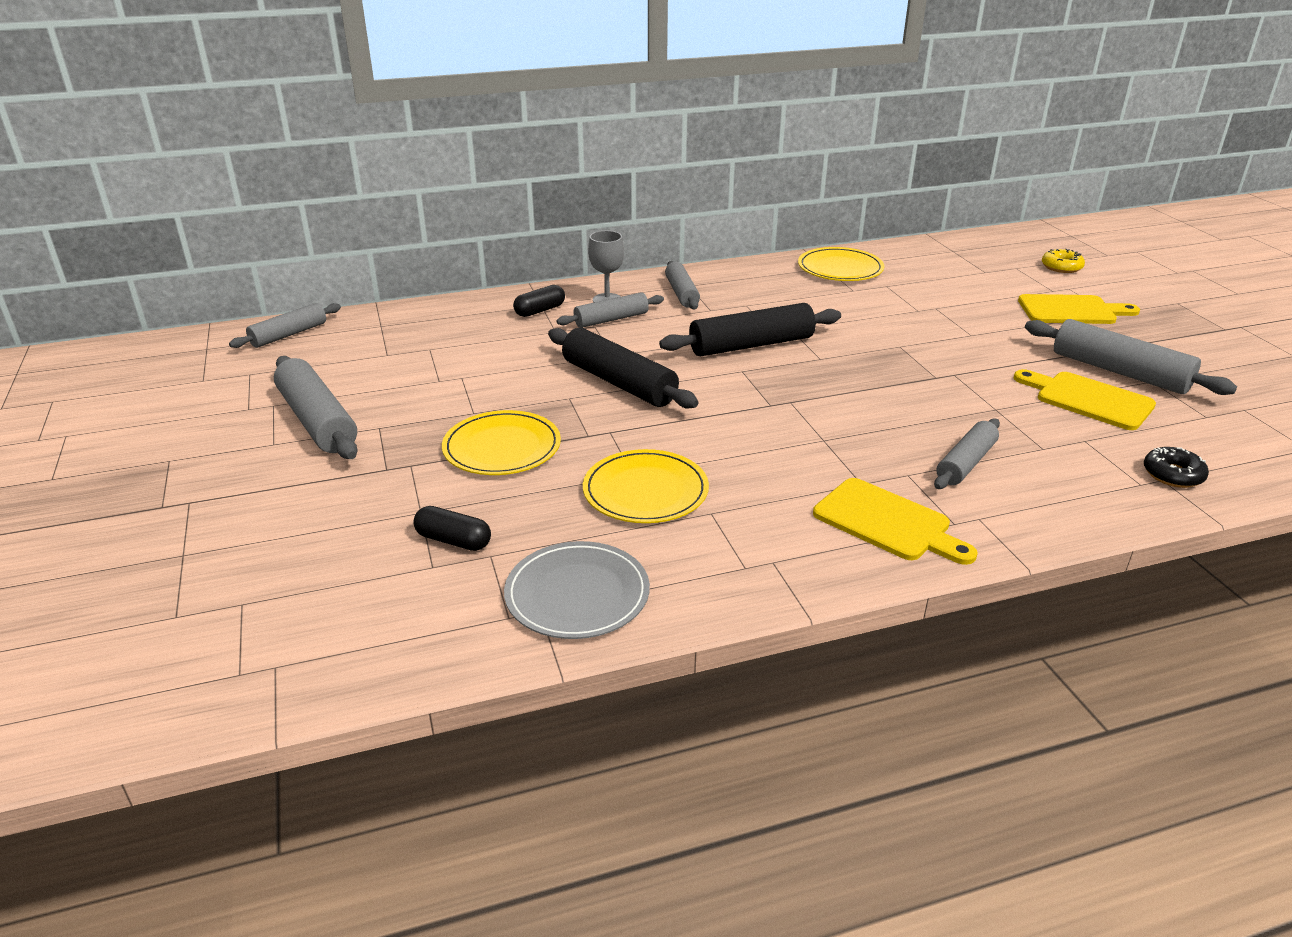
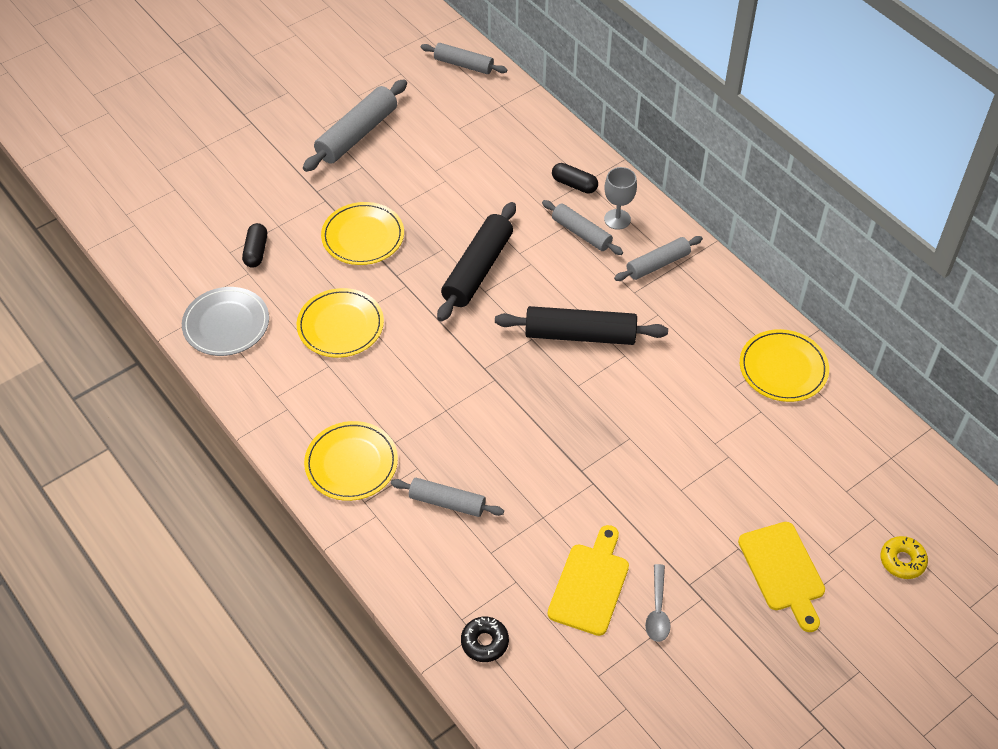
camera: 70 degrees right, 20 degrees up
(751, 345) = (580, 334): black rolling pin -> black rolling pin turned 45 degrees counterclockwise
(887, 522) = (351, 463): yellow cutting board -> yellow plate
(1119, 372) = (657, 610): grey rolling pin -> grey spoon

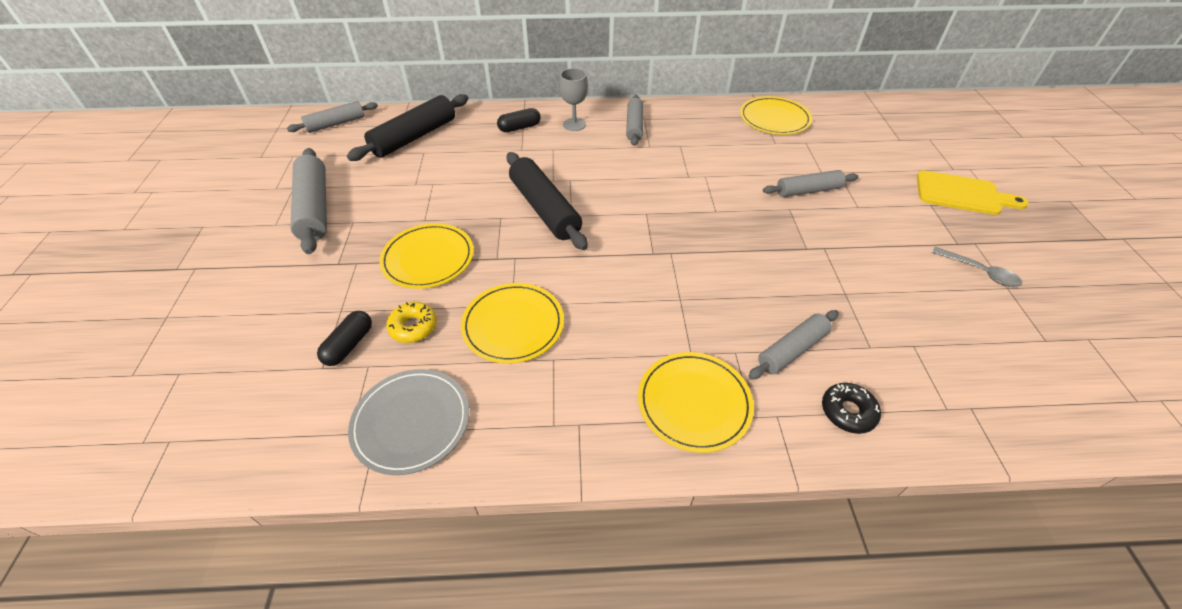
camera: 55 degrees left, 5 degrees down
(256, 251) = (349, 345): black capsule -> black capsule turned 75 degrees clockwise
(484, 642) = (984, 404): black donut -> black donut (848, 412)
(580, 334) = (665, 187): black rolling pin -> black rolling pin (414, 137)
(581, 233) = (568, 144): grey rolling pin -> grey rolling pin (808, 190)
(590, 584) = (937, 298): yellow cutting board -> none
(902, 561) = (972, 144): yellow donut -> yellow donut (413, 327)

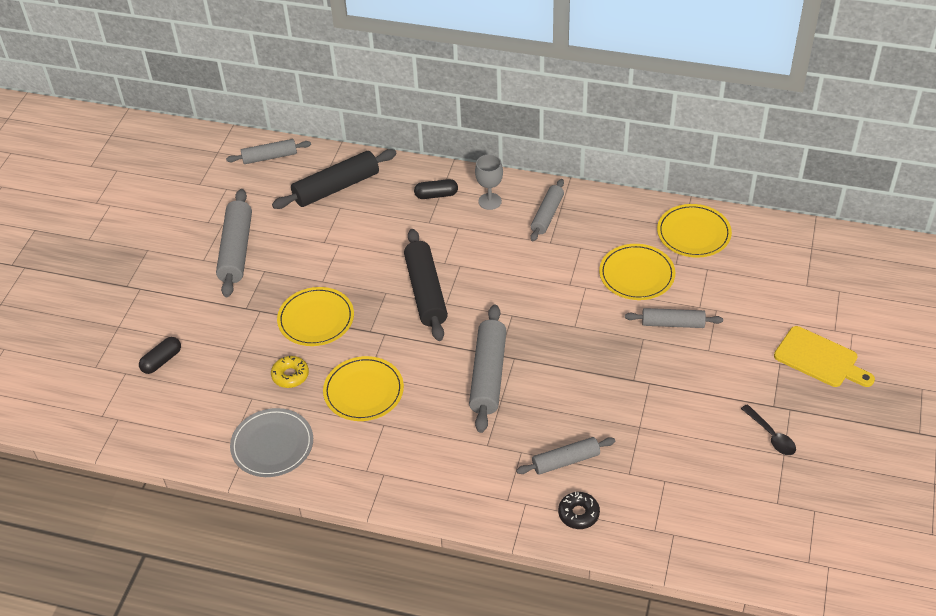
camera: 20 degrees right, 0 degrees up
(349, 345) = (242, 379): black capsule -> black capsule (161, 361)
(652, 275) = (488, 375): none -> grey rolling pin
(694, 403) = (470, 480): yellow plate -> yellow plate (636, 274)
(979, 272) = (771, 435): grey spoon -> black spoon

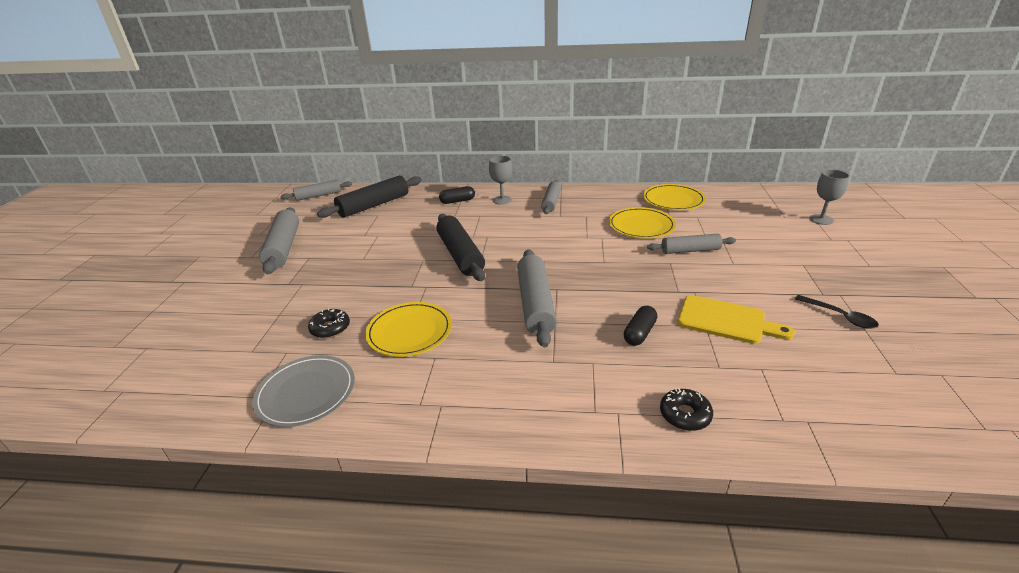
camera: 10 degrees left, 15 degrees down
(161, 361) = (191, 333): black capsule -> black capsule (639, 333)
(290, 375) = (330, 328): yellow donut -> black donut
(316, 319) = (357, 283): yellow plate -> none
(566, 461) = (645, 365): grey rolling pin -> none
(819, 359) = (835, 258): yellow cutting board -> yellow cutting board (726, 321)
(845, 296) = (821, 219): none -> grey goblet

